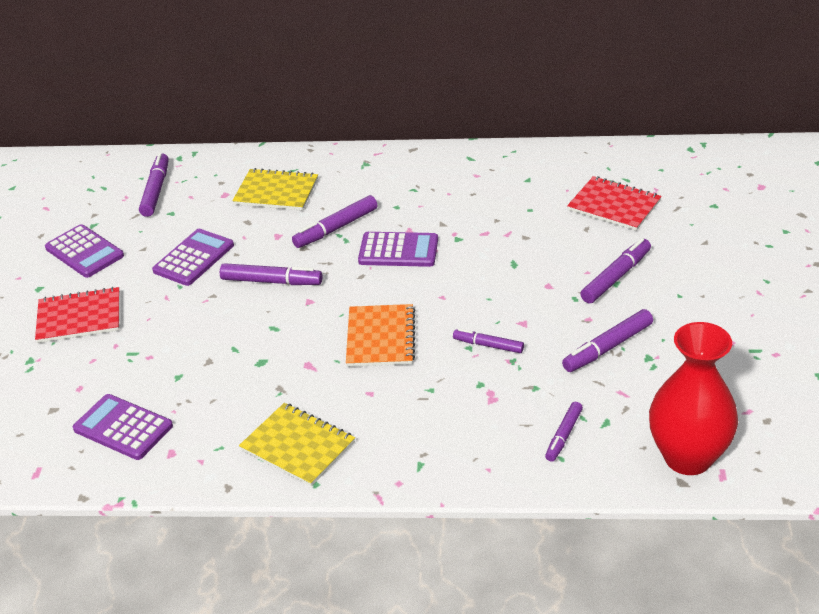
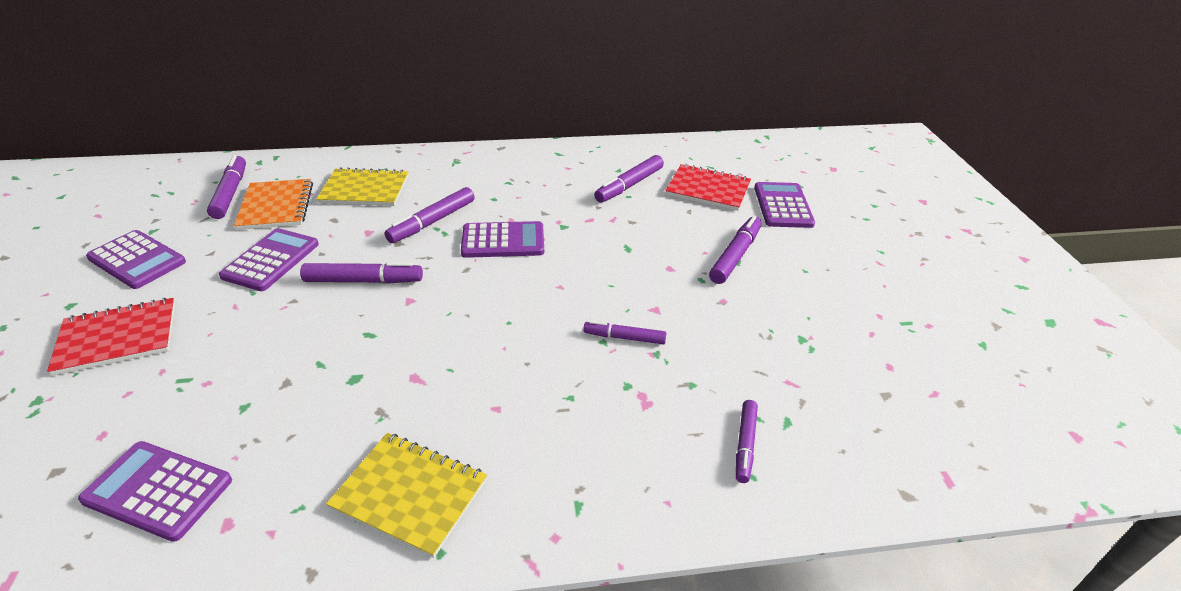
camera: 15 degrees left, 0 degrees up
(380, 337) = (499, 337): orange notebook -> orange notebook (276, 206)
(607, 347) = (755, 331): purple marker -> purple marker (629, 185)
(686, 227) = (783, 206): none -> purple calculator
(688, 457) = (899, 460): red vase -> none

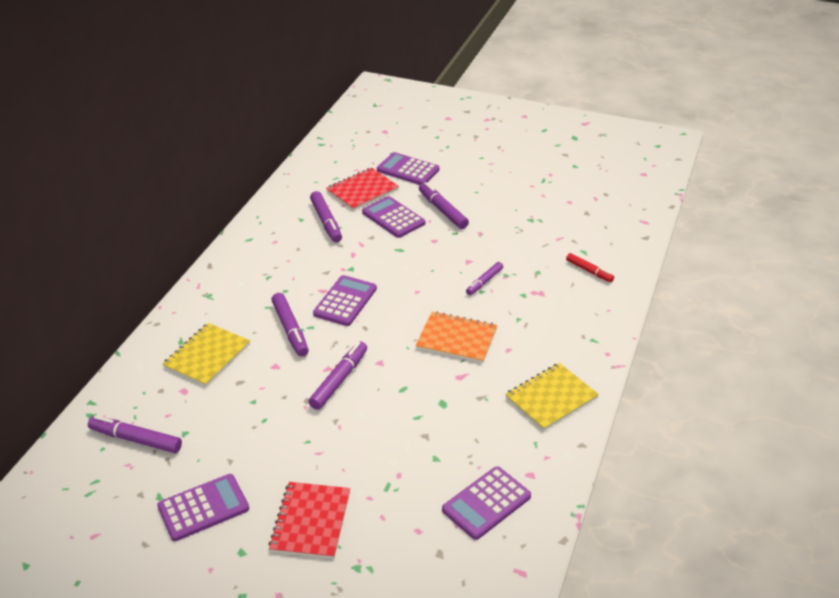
camera: 60 degrees left, 0 degrees up
(271, 260) = (271, 426): purple calculator -> purple calculator (393, 218)
(276, 206) = (187, 413): orange notebook -> orange notebook (456, 339)
(745, 444) = (589, 271): purple marker -> red marker

